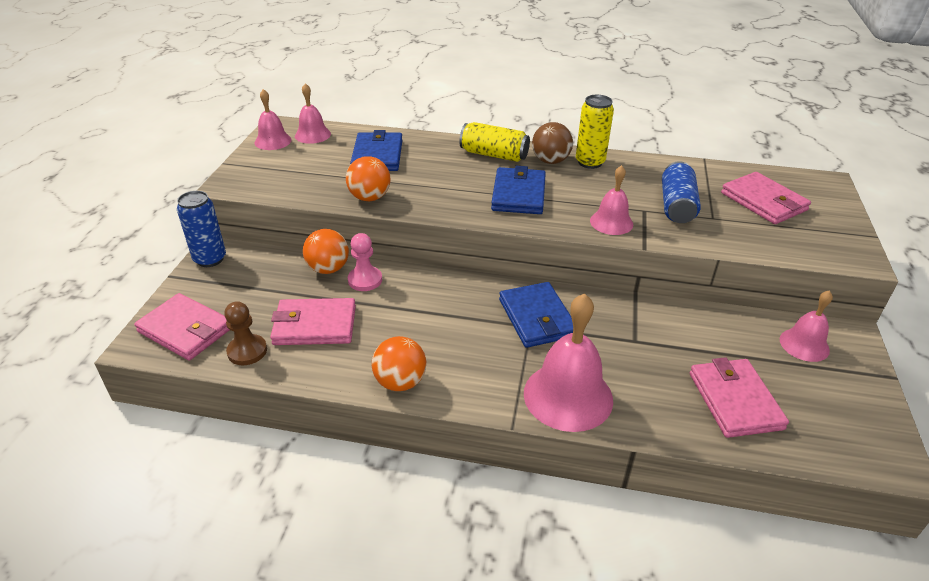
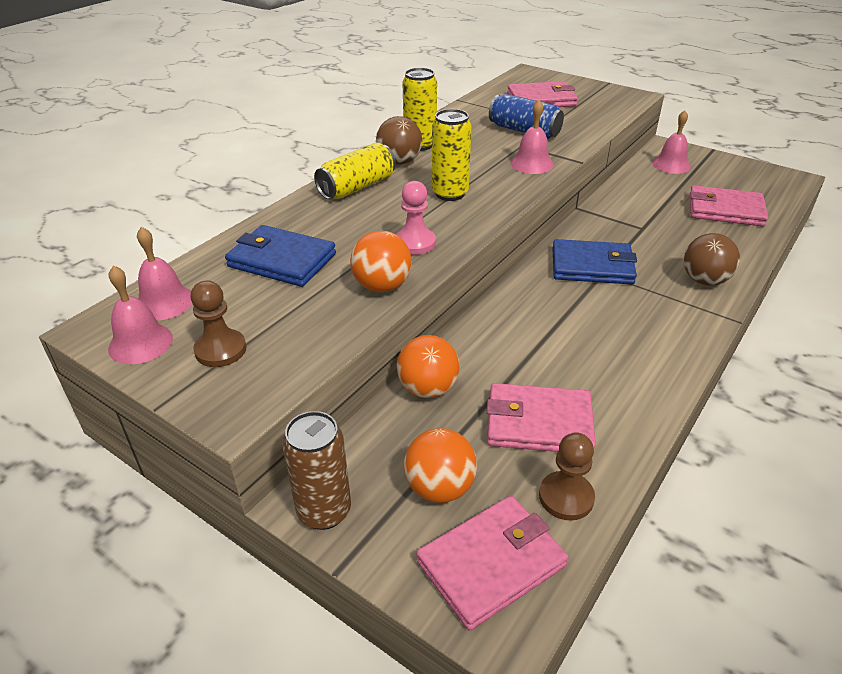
camera: 65 degrees left, 0 degrees up
(210, 259) = (324, 511): blue can -> brown can
(277, 164) = (220, 350): none -> brown pawn
(314, 325) = (538, 423): pink wallet -> pink wallet turned 75 degrees clockwise
(365, 280) = (469, 363): pink pawn -> pink pawn (415, 243)
(400, 382) = (661, 375): orange ball -> orange ball (440, 488)
(518, 194) = (450, 194): blue wallet -> yellow can
(568, 396) = (704, 280): pink bell -> brown ball

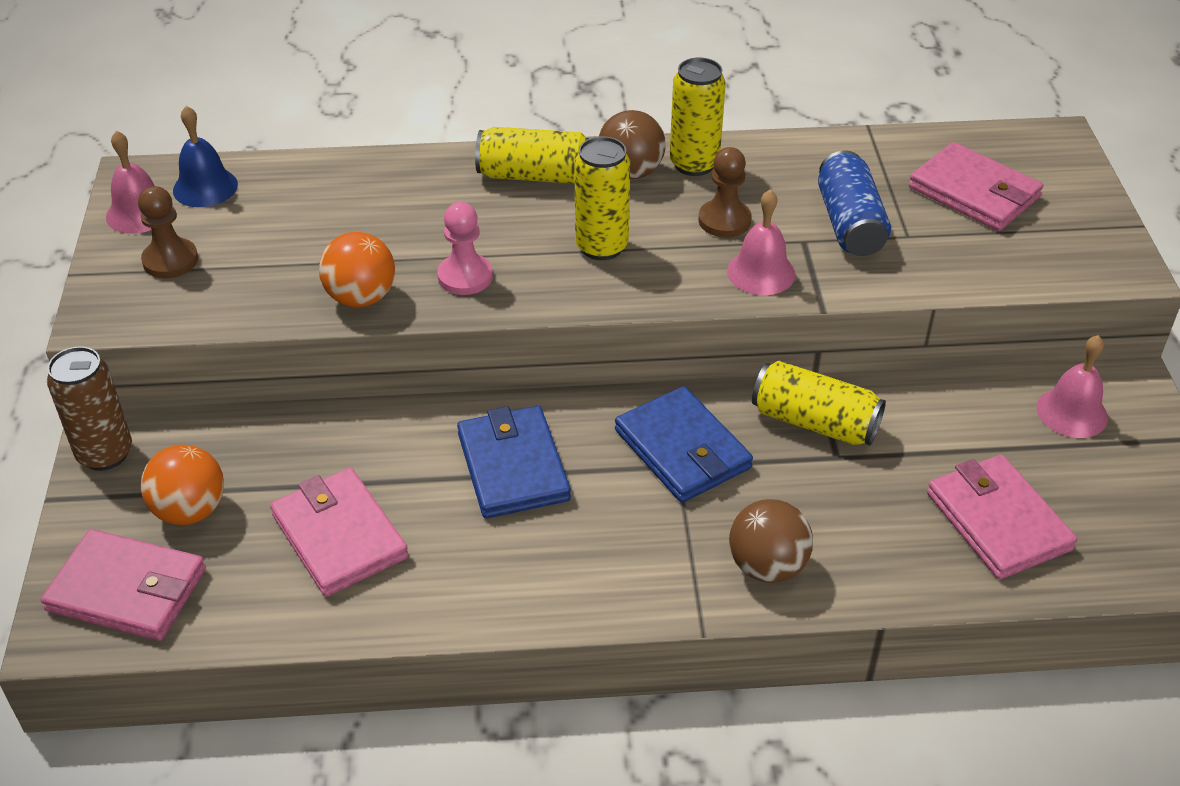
camera: 50 degrees right, 5 degrees up
(164, 302) = (205, 187): pink bell -> blue bell
(282, 260) = (338, 211): blue wallet -> blue wallet (513, 466)
(428, 389) = (318, 431): orange ball -> none
(566, 497) = (249, 604): brown pawn -> brown pawn (724, 220)
(612, 223) = (814, 422): none -> yellow can

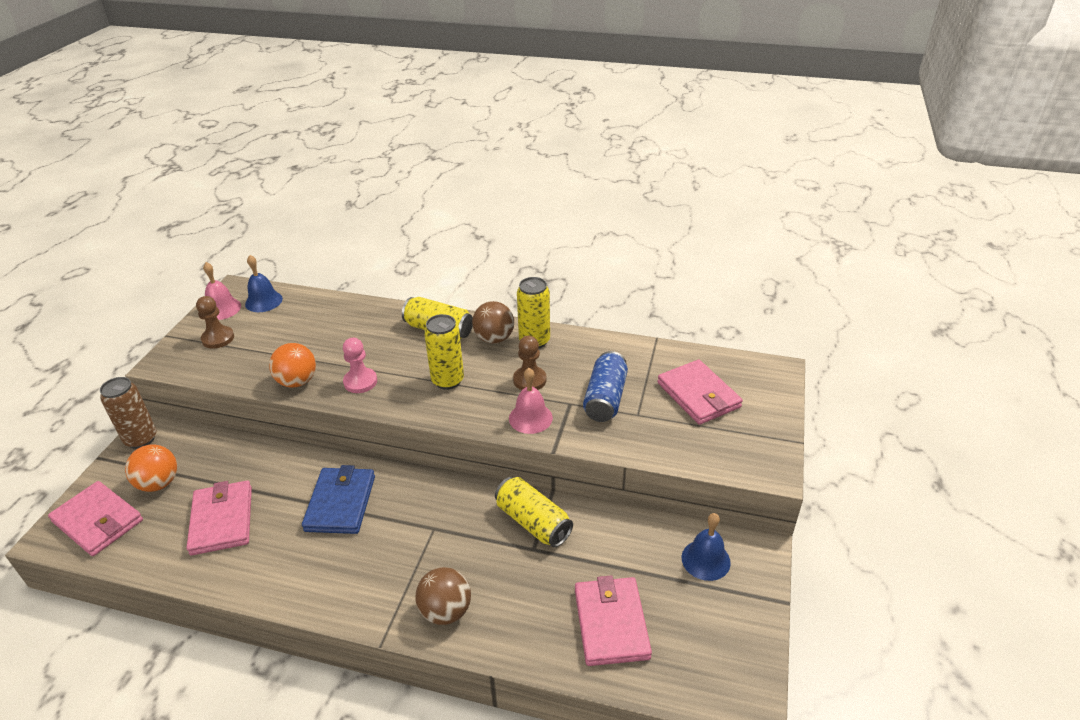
camera: 20 degrees right, 5 degrees down
(682, 449) = (443, 518): blue wallet -> none
(1072, 412) = (705, 560): pink bell -> blue bell

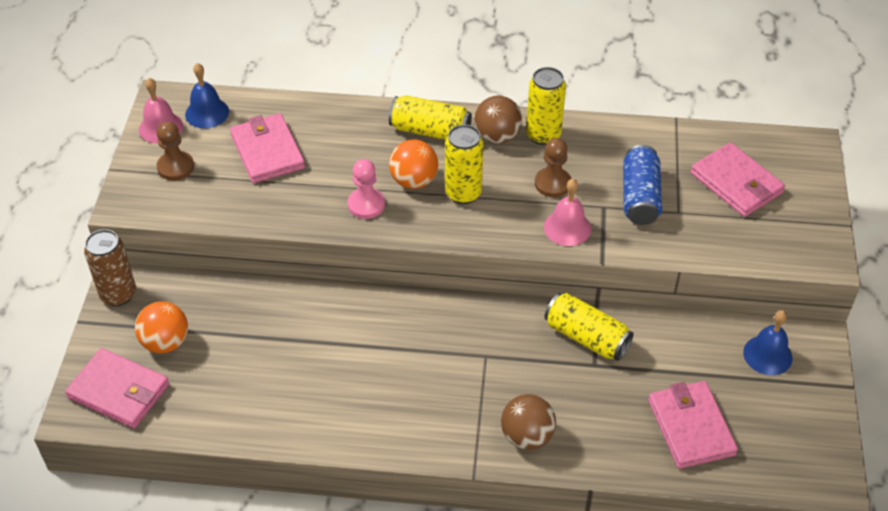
camera: 10 degrees left, 10 degrees up
(222, 520) = (256, 374): pink wallet -> pink wallet (267, 151)
(297, 381) = (294, 212): orange ball -> orange ball (414, 181)
(340, 503) = (377, 341): blue wallet -> none

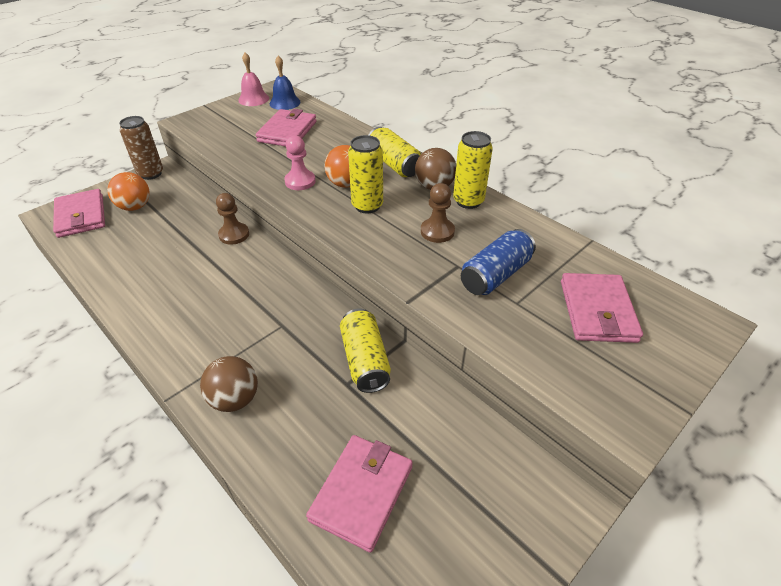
camera: 40 degrees right, 5 degrees down
(175, 167) = (233, 117): brown pawn -> brown pawn (234, 235)
(567, 228) = (411, 263): pink bell -> none
(767, 355) = (503, 483): blue bell -> none

